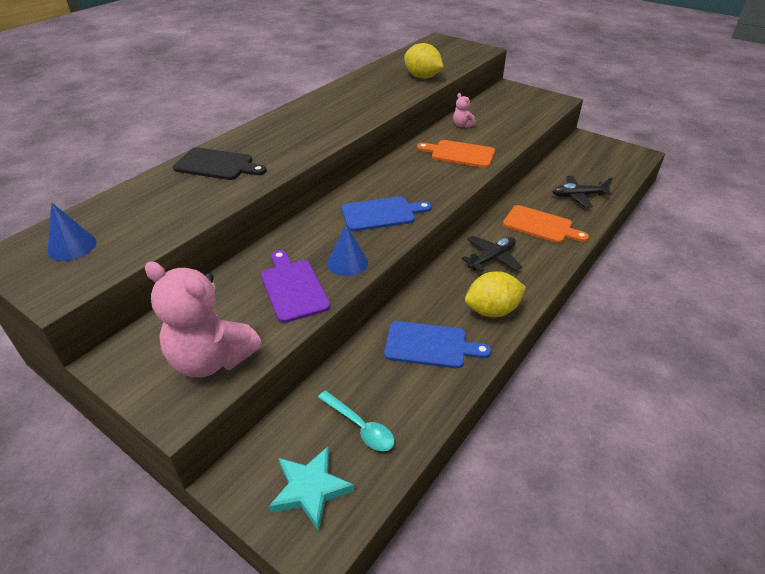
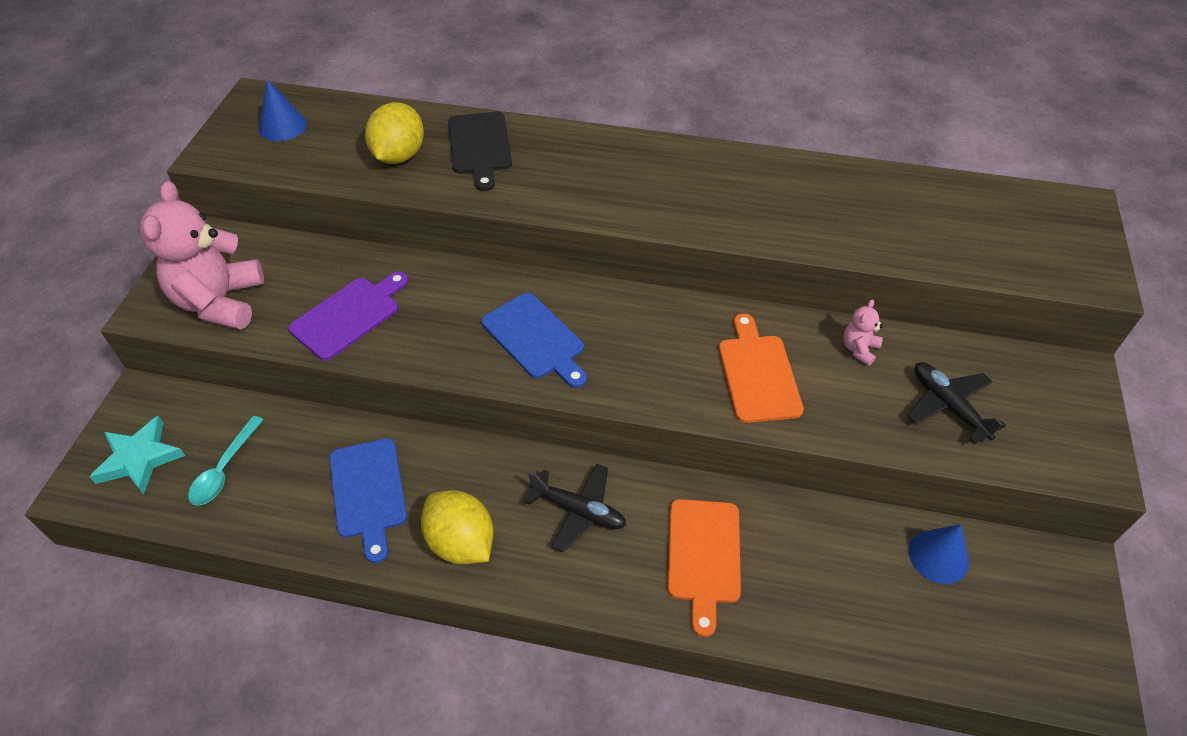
camera: 65 degrees right, 10 degrees up
(347, 262) = (415, 344): blue cone -> blue cone (938, 556)
(422, 77) = (890, 237): yellow lemon -> yellow lemon (399, 156)
(578, 196) = (836, 596): black plane -> black plane (948, 406)

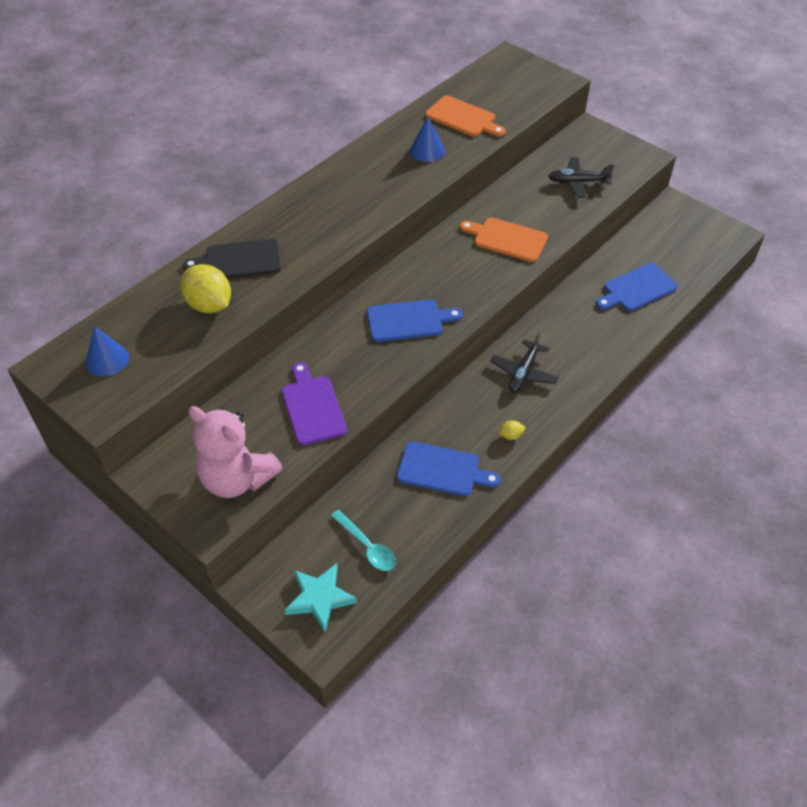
camera: 60 degrees left, 0 degrees up
(461, 542) = (511, 436): yellow lemon -> yellow lemon, size x0.43
(480, 146) = (239, 261): black cutting board -> black cutting board turned 150 degrees clockwise
(578, 511) = (523, 372): black plane -> black plane turned 150 degrees clockwise
(704, 556) = (586, 332): orange cutting board -> orange cutting board (463, 118)
(843, 588) = (637, 289): none -> blue cutting board
(859, 349) = (518, 193): pink teddy bear -> none
(938, 556) = (640, 245): blue cone -> blue cone (427, 150)

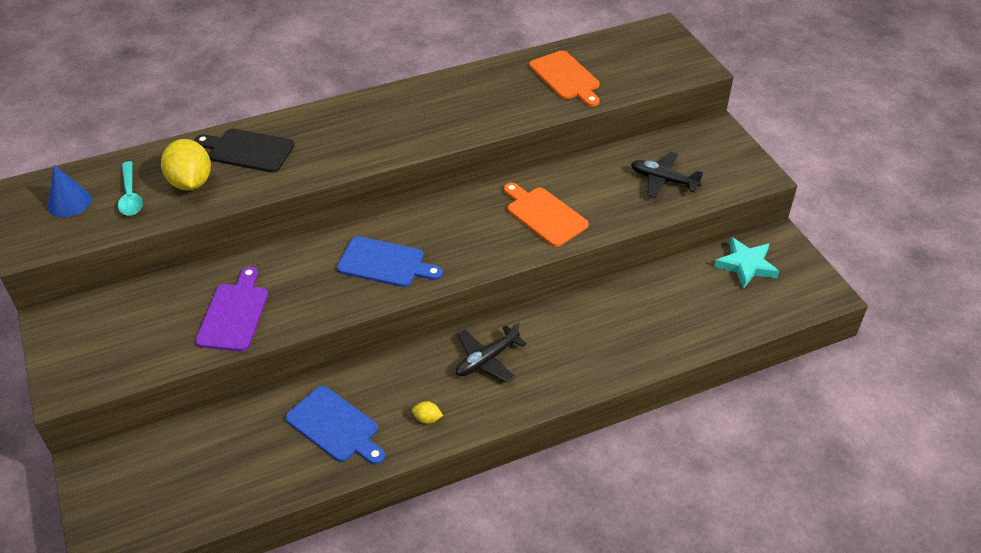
camera: 25 degrees right, 5 degrees down
(237, 478) = (119, 355): pink teddy bear -> none
(319, 598) = (133, 503): turquoise star -> turquoise star (746, 265)
(367, 546) = (211, 472): turquoise spoon -> turquoise spoon (130, 195)
(427, 150) = (504, 99): blue cone -> none
(637, 289) = (672, 315): blue cutting board -> none

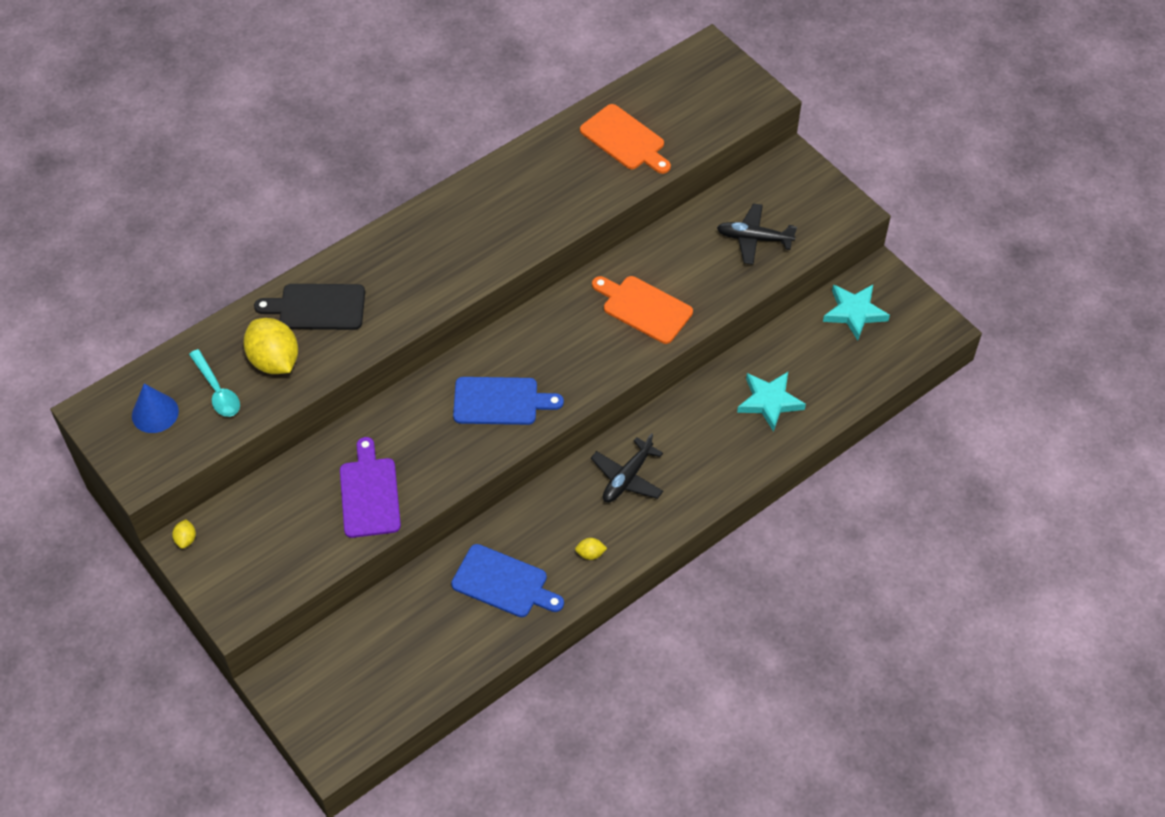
camera: 15 degrees left, 10 degrees up
(56, 317) = (186, 539): none -> yellow lemon
(643, 323) = (769, 402): none -> turquoise star

